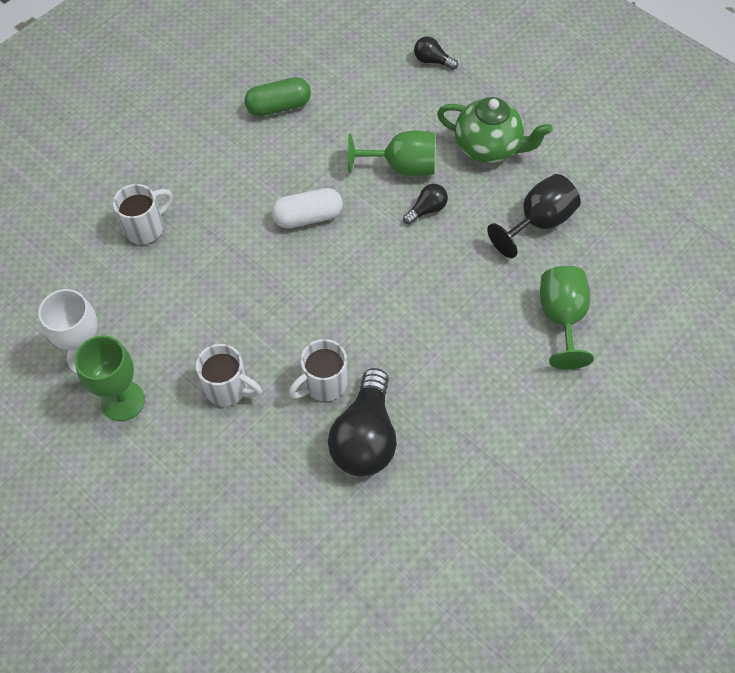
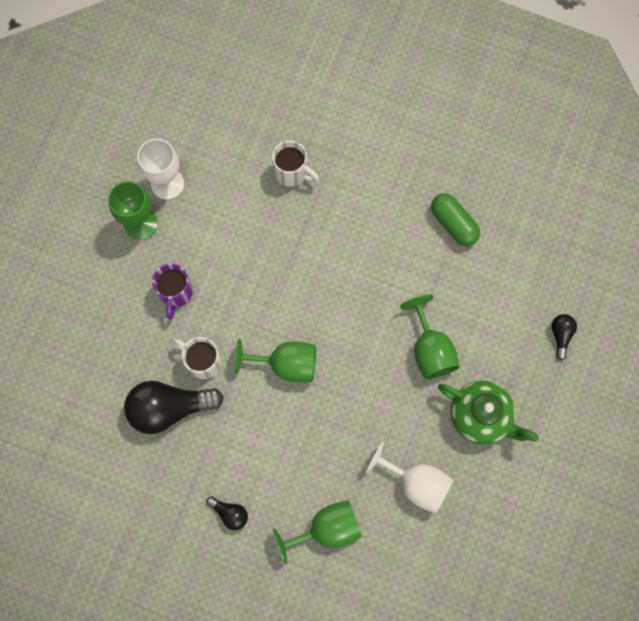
camera: 70 degrees right, 15 degrees up
(228, 388) = (176, 293): white mug -> purple mug
(308, 217) = (349, 292): white capsule -> none
(363, 301) = (286, 364): none -> green goblet
(427, 210) = (393, 385): black light bulb -> black light bulb (230, 513)
(488, 147) = (480, 416): green teapot -> green teapot turned 60 degrees counterclockwise
(538, 222) = (416, 483): black goblet -> white goblet

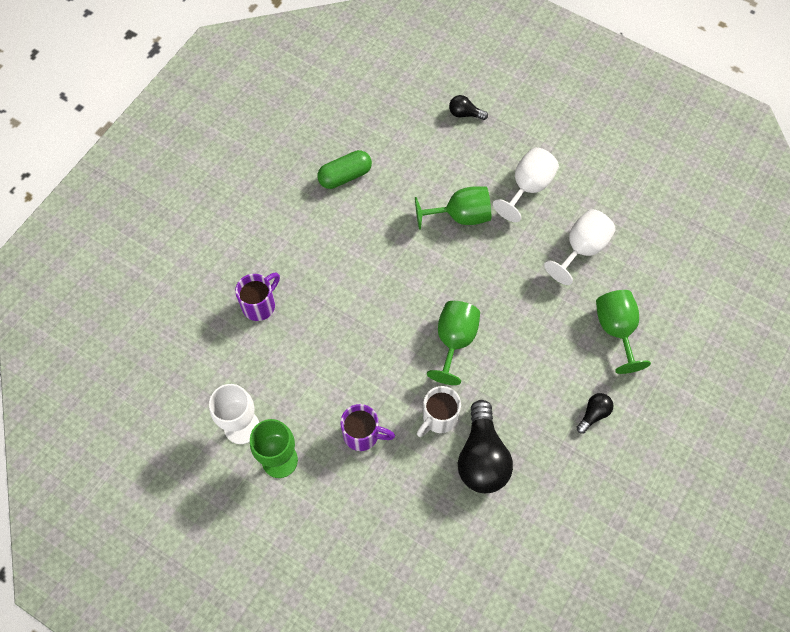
camera: 80 degrees left, 10 degrees down
(292, 172) = (260, 305): white mug -> purple mug
(480, 416) = (528, 187): green teapot -> white goblet

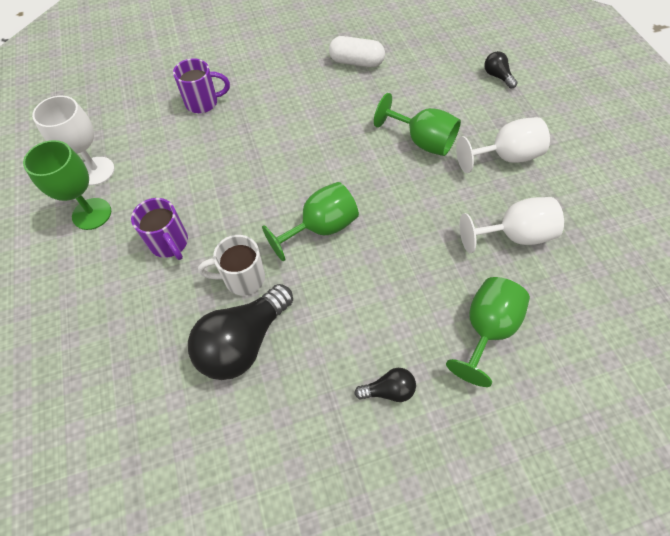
camera: 40 degrees right, 5 degrees down
(345, 176) = (356, 62): green capsule -> white capsule

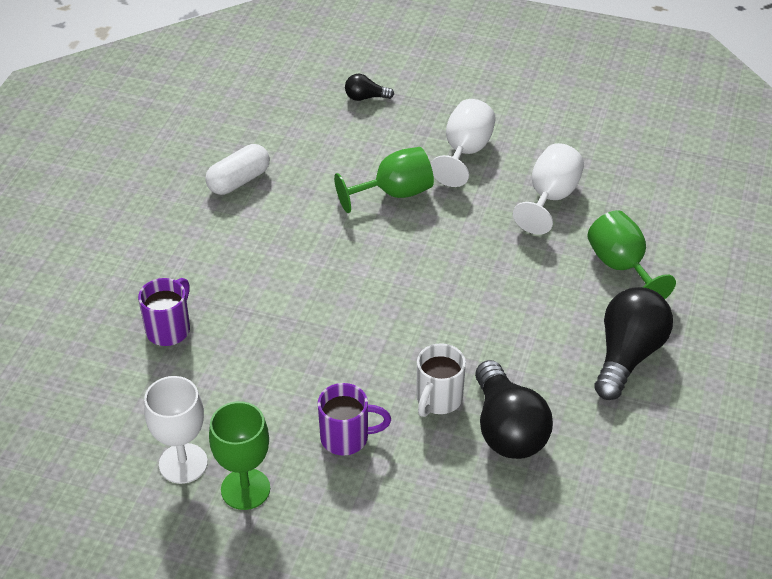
camera: 55 degrees left, 15 degrees down
(320, 228) = (430, 317): green goblet -> none
(388, 390) = (627, 355): black light bulb -> black light bulb, size x2.09

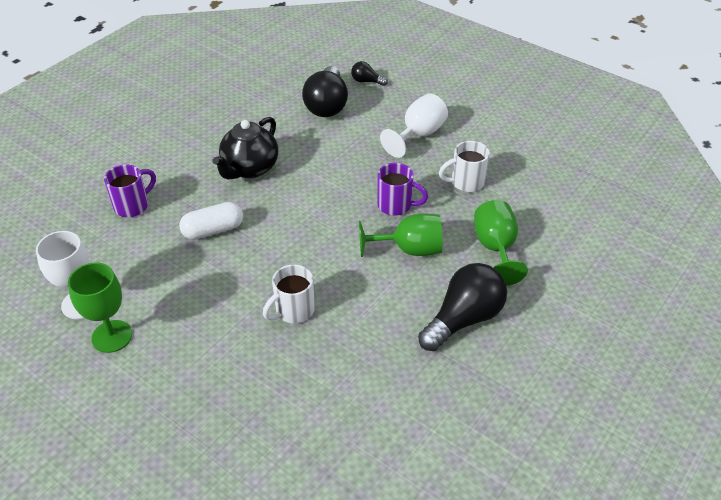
camera: 20 degrees right, 0 degrees up
(239, 181) = (243, 117): white capsule -> white capsule (213, 230)
(287, 245) = (250, 169): none -> black teapot
(346, 438) = (208, 320): purple mug -> purple mug (396, 205)
(394, 193) = (348, 151): green goblet -> green goblet (409, 249)
(507, 429) = (334, 349): black light bulb -> black light bulb (327, 105)
(550, 198) = (466, 182): white goblet -> white mug

